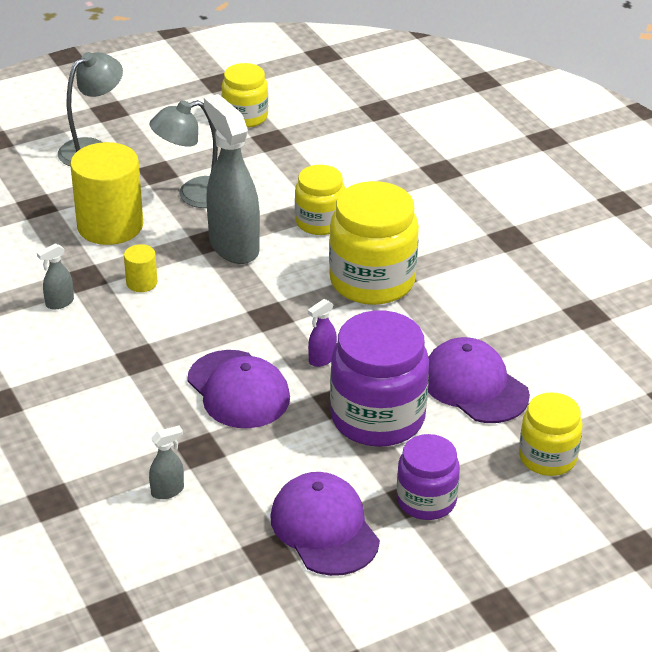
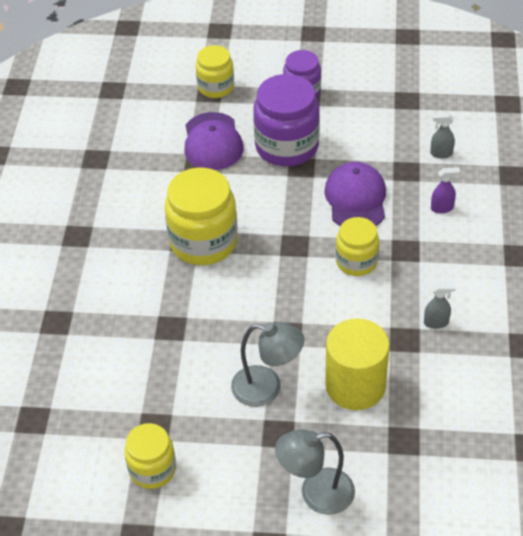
camera: 145 degrees left, 10 degrees up
(141, 283) = (365, 314): yellow cylinder -> none
(233, 246) = (274, 318): grey spray bottle -> none
(320, 222) = (193, 312): yellow jar -> yellow jar (356, 262)
(322, 359) = (287, 198): purple spray bottle -> purple spray bottle (442, 208)
(324, 528) = (368, 100): purple cap -> none

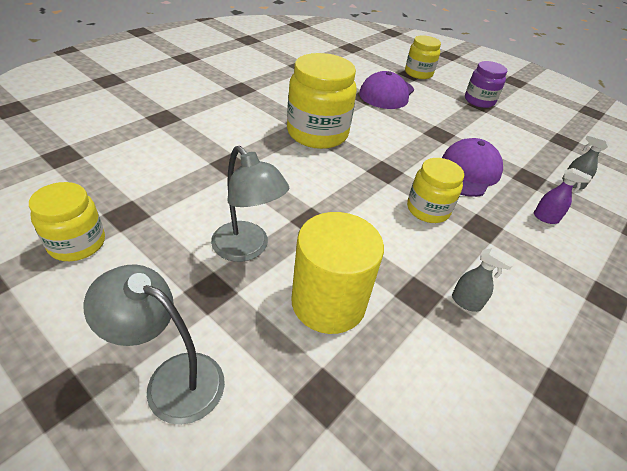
camera: 30 degrees right, 5 degrees down
(287, 146) = (439, 119): purple jar -> none

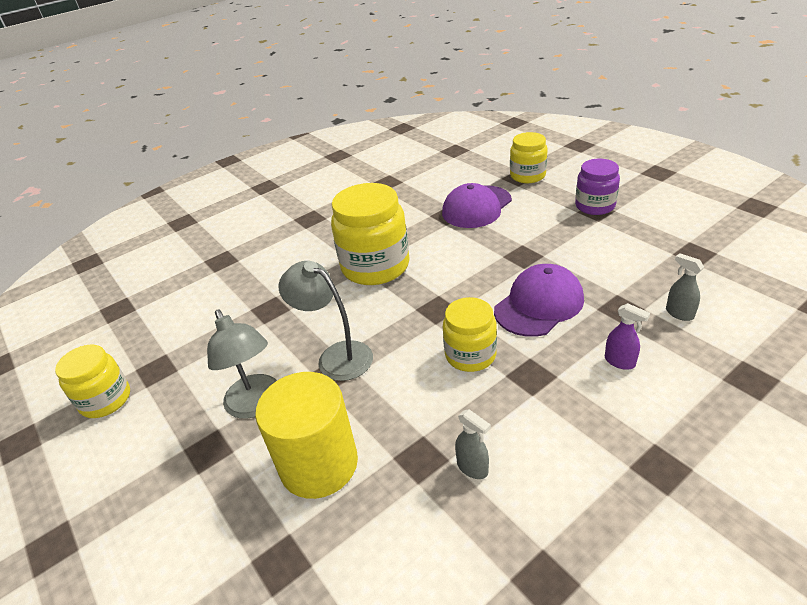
camera: 20 degrees right, 5 degrees down
(172, 379) = (147, 536): grey lamp -> grey lamp (336, 356)

